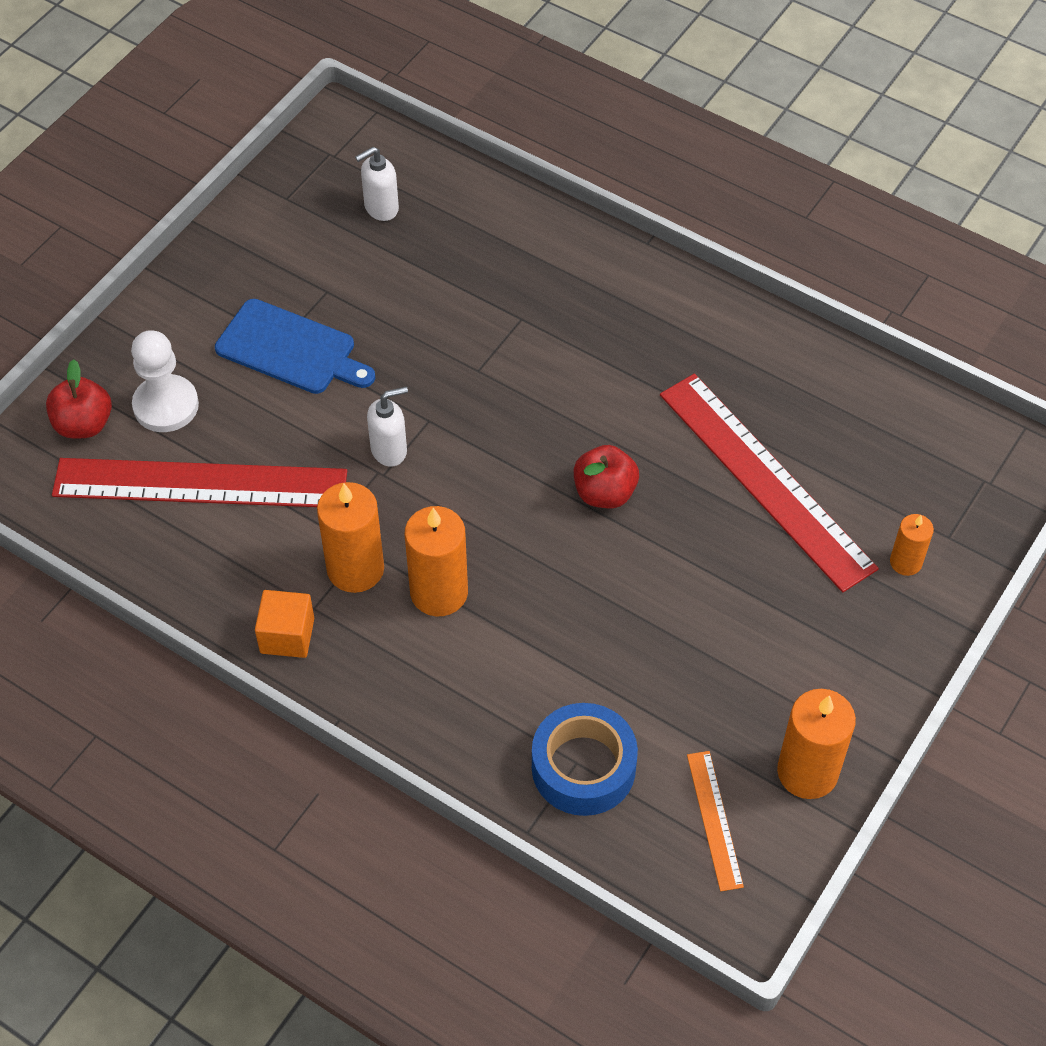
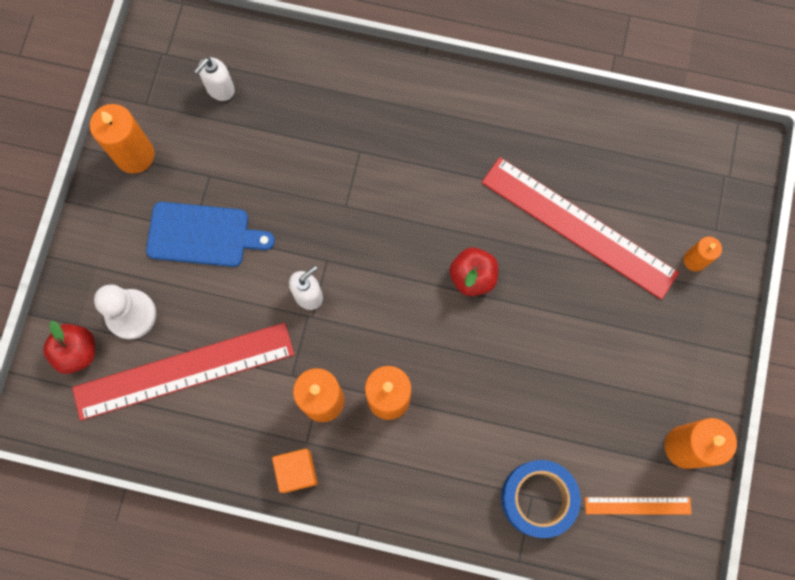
camera: 20 degrees left, 20 degrees up
(249, 245) = (135, 155): none -> orange candle
(714, 820) = (637, 505): orange ruler -> orange ruler turned 60 degrees counterclockwise

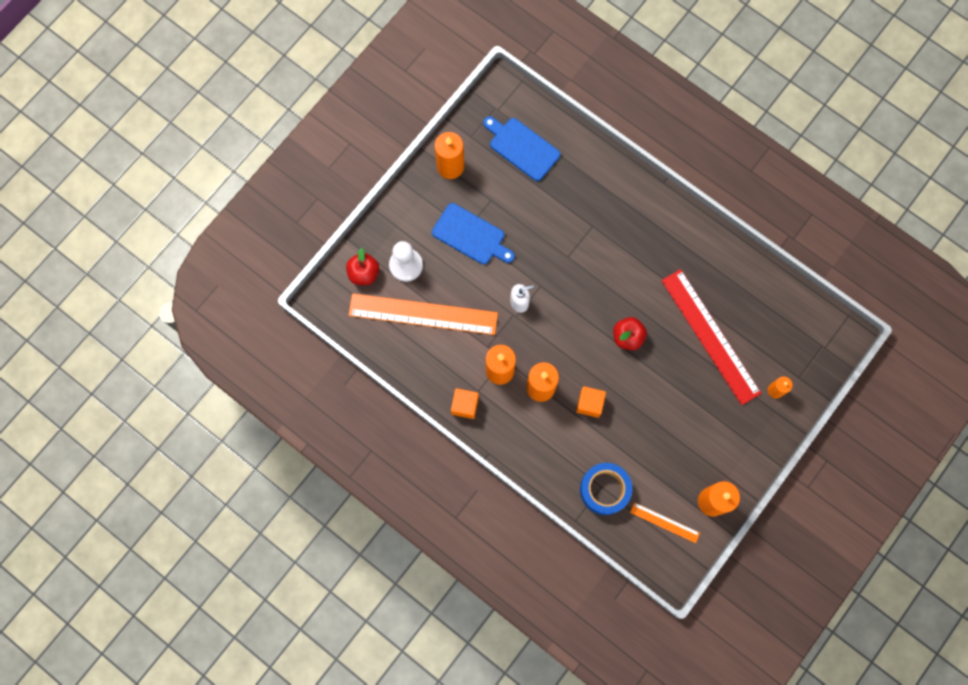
camera: 25 degrees right, 0 degrees up
(184, 371) = (423, 314): red ruler -> orange ruler
(220, 89) = (522, 147): white soap dispenser -> blue cutting board
(464, 390) = (589, 404): none -> orange cube

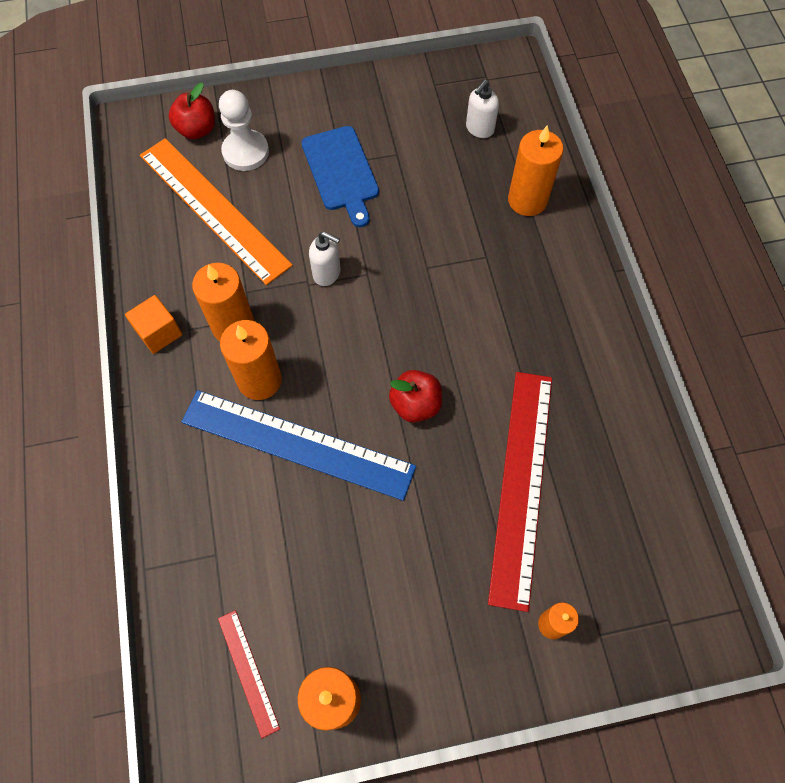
camera: 40 degrees right, 10 degrees down
(450, 166) = (385, 96): orange candle -> orange candle (527, 200)
(522, 147) = (479, 129): blue cutting board -> white soap dispenser
(589, 404) = (297, 444): orange cube -> blue ruler
(604, 489) = (215, 562): blue tape -> none
(664, 522) = (248, 672): orange ruler -> red ruler

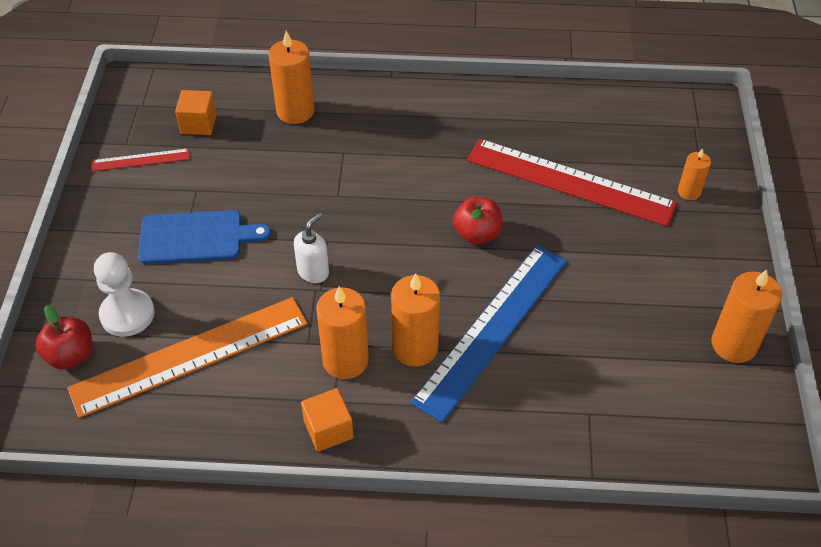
camera: 75 degrees left, 15 degrees down
(248, 672) = (703, 404): red ruler -> red ruler (141, 160)
(479, 129) = (198, 124): white soap dispenser -> orange cube

